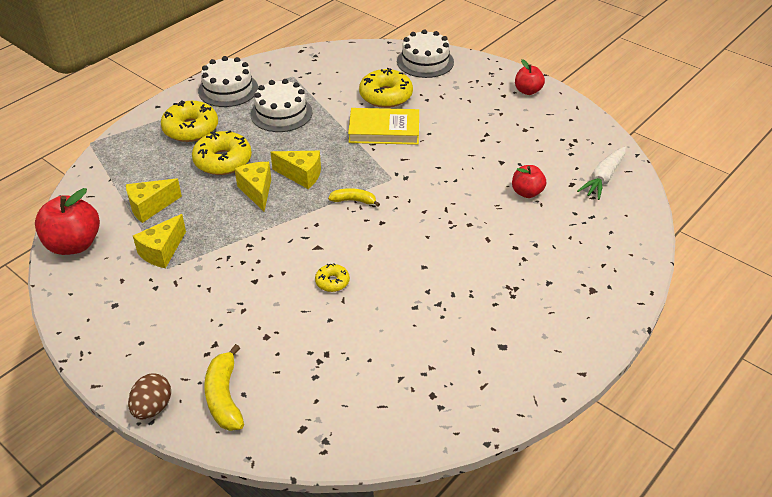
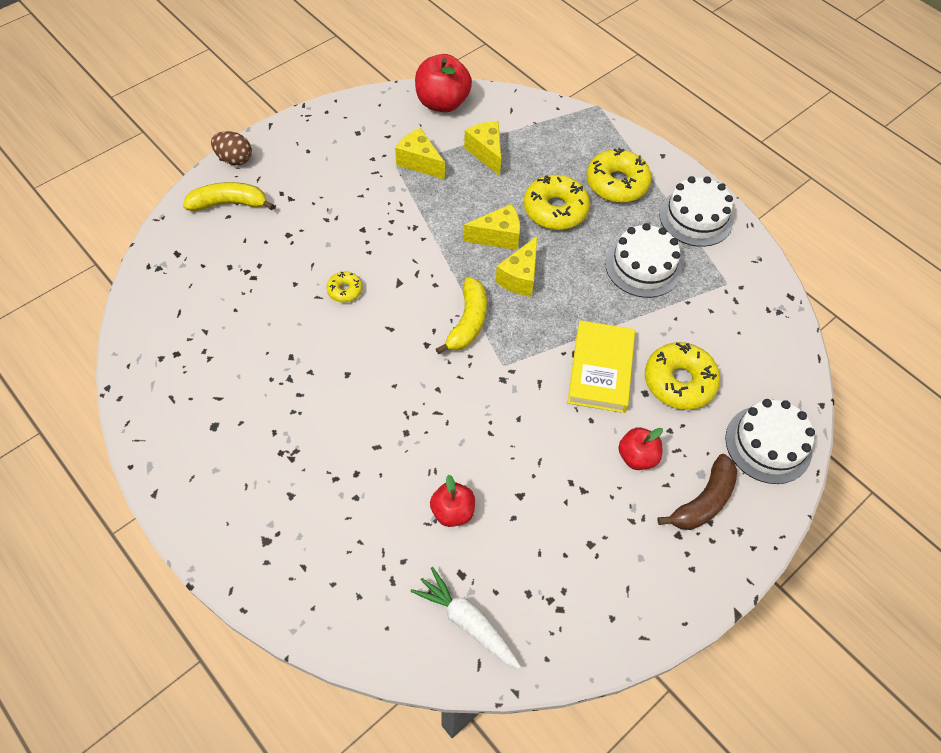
camera: 95 degrees right, 15 degrees up
(354, 201) = (468, 322): yellow banana -> yellow banana, size x1.58
(476, 86) = (703, 501): none -> brown banana
(528, 91) = (689, 573): red apple -> red apple (637, 457)

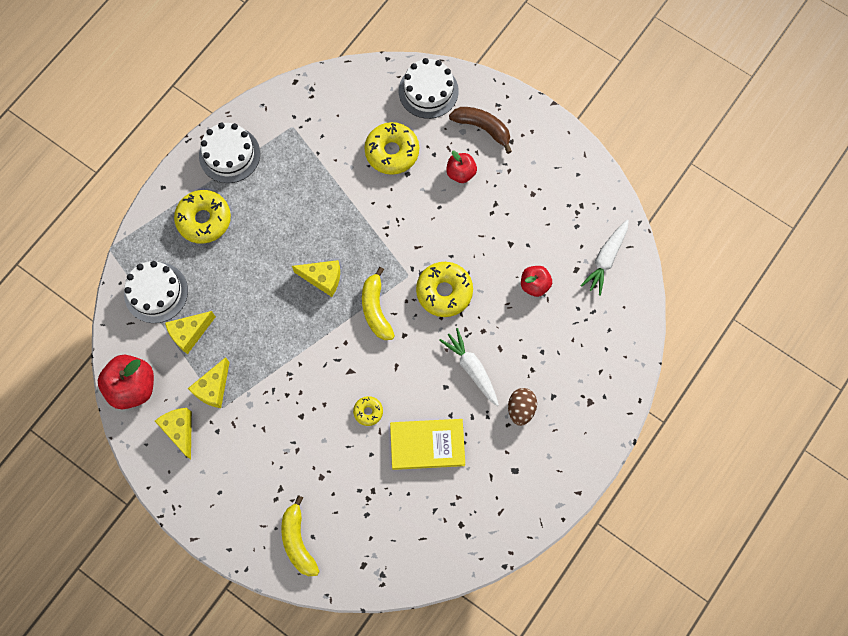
camera: 100 degrees left, 15 degrees up
(234, 159) = (244, 556): brown egg -> brown egg (521, 409)
(360, 408) = (472, 369): none -> white carrot
(468, 322) = (376, 309): yellow banana -> yellow banana turned 105 degrees counterclockwise
(498, 237) = (284, 304): yellow cheese -> yellow cheese (180, 430)
(555, 210) = (245, 264): yellow donut -> yellow donut (444, 292)
(600, 369) = (395, 206): yellow book -> yellow book (427, 445)
(643, 266) = (290, 188): white cake -> white cake (156, 292)

